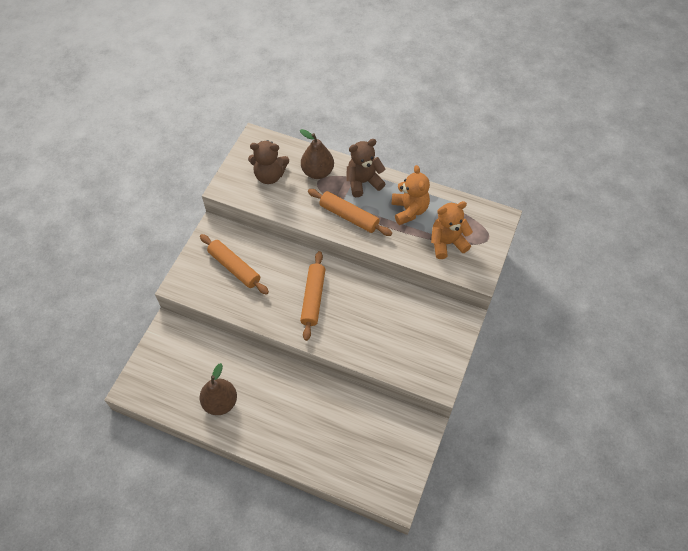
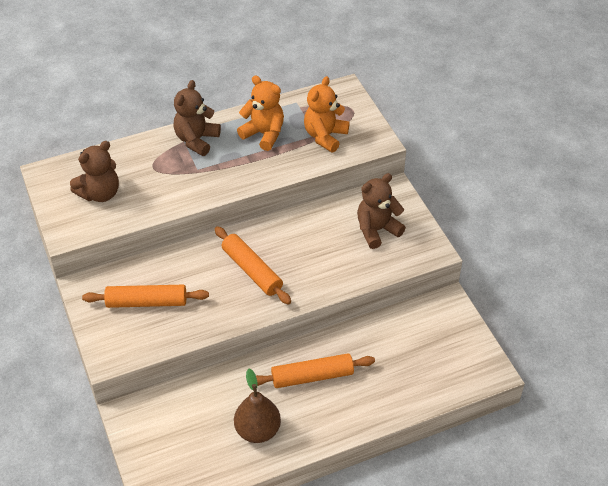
camera: 45 degrees left, 10 degrees down
(317, 172) = (143, 160): brown pear -> none
(349, 216) = (217, 174): orange rolling pin -> orange rolling pin (312, 376)
(420, 337) = (377, 230): none -> brown teddy bear

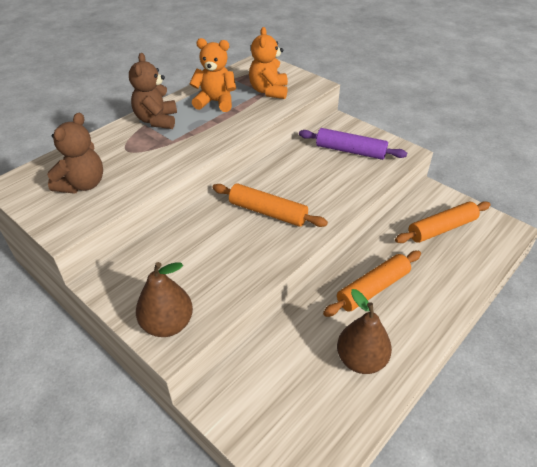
camera: 25 degrees left, 5 degrees down
(114, 341) = (167, 324): none -> brown pear
(146, 302) = (181, 273): orange rolling pin -> orange rolling pin (441, 228)
(377, 230) = (350, 151): brown teddy bear -> purple rolling pin

